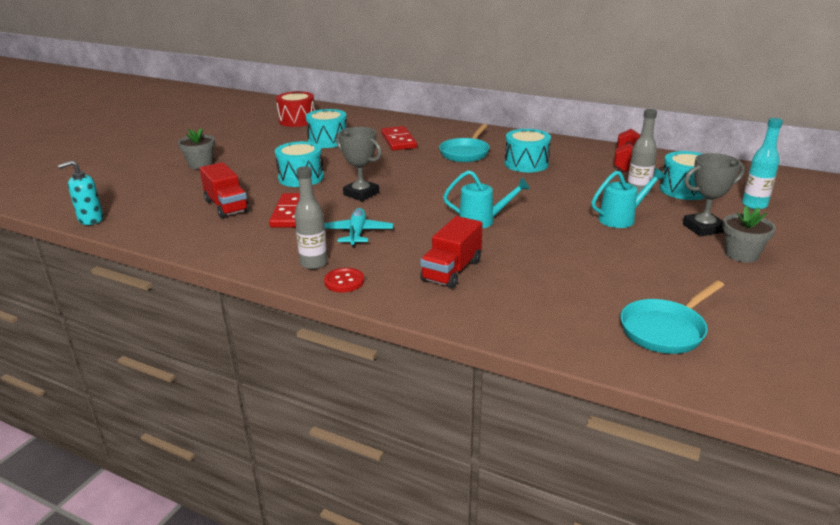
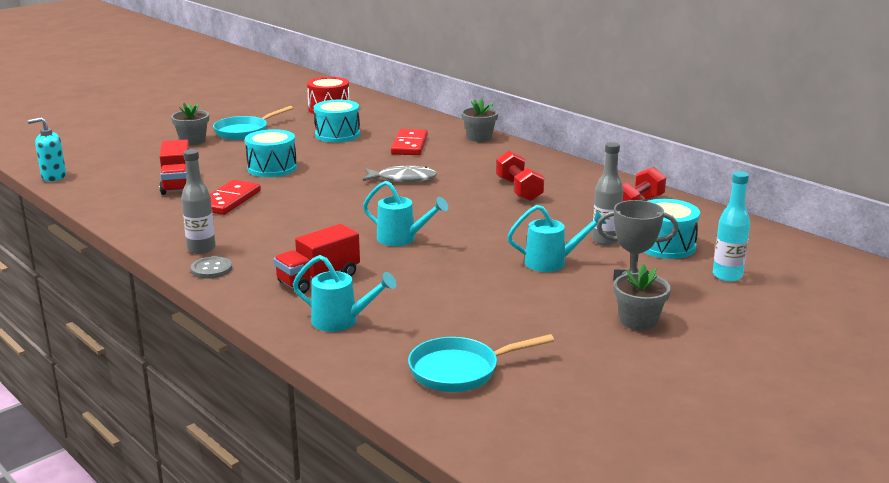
camera: 20 degrees right, 5 degrees down
(344, 281) = (211, 269): red button -> grey button
(357, 233) = (268, 229): turquoise plane -> none
(361, 194) = (312, 193): grey trophy -> none
(425, 169) = (403, 179): none -> grey fish
(447, 127) = (479, 137): none -> grey flower pot
(465, 153) = (466, 168): turquoise pan -> turquoise pan (244, 131)
(516, 307) = (341, 321): none -> turquoise watering can
(526, 164) = (519, 190): turquoise drum -> red dumbbell

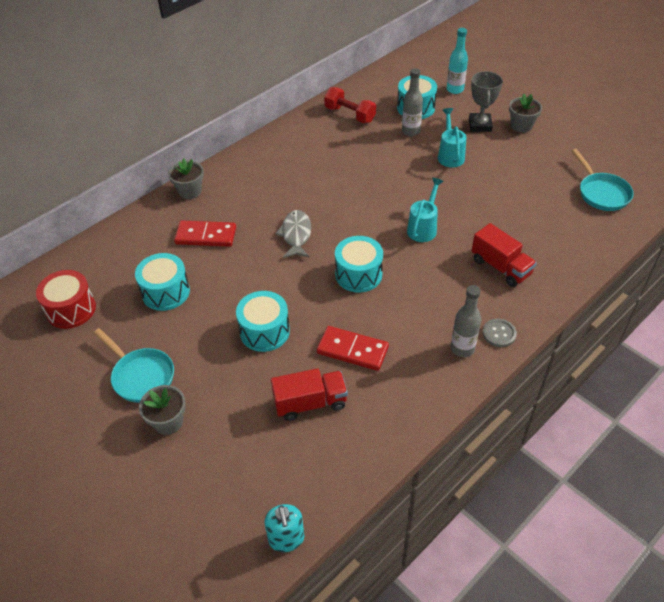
camera: 90 degrees left, 25 degrees up
(333, 205) = (358, 274): none -> turquoise drum
(341, 321) = (560, 248): turquoise watering can -> none
(519, 190) = (320, 168): red dumbbell -> none

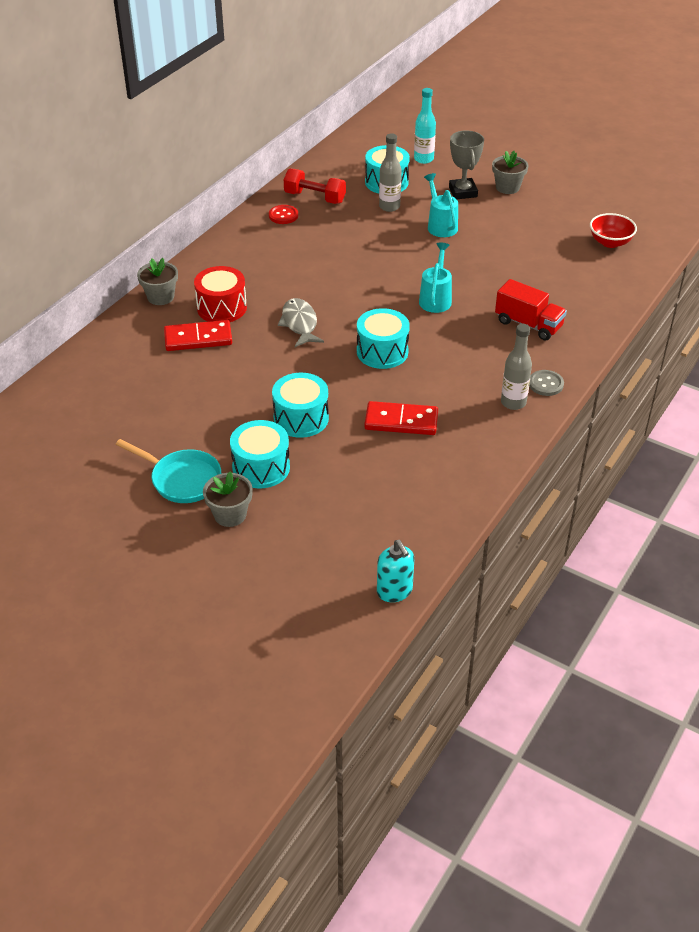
camera: 15 degrees left, 5 degrees down
(71, 309) = (73, 430): red drum -> red drum (222, 308)
(166, 292) = (175, 398): turquoise drum -> turquoise drum (261, 467)
(310, 403) = (374, 474): red truck -> none
(318, 128) = (283, 215): none -> red button
(601, 193) = (610, 242): turquoise pan -> red bowl

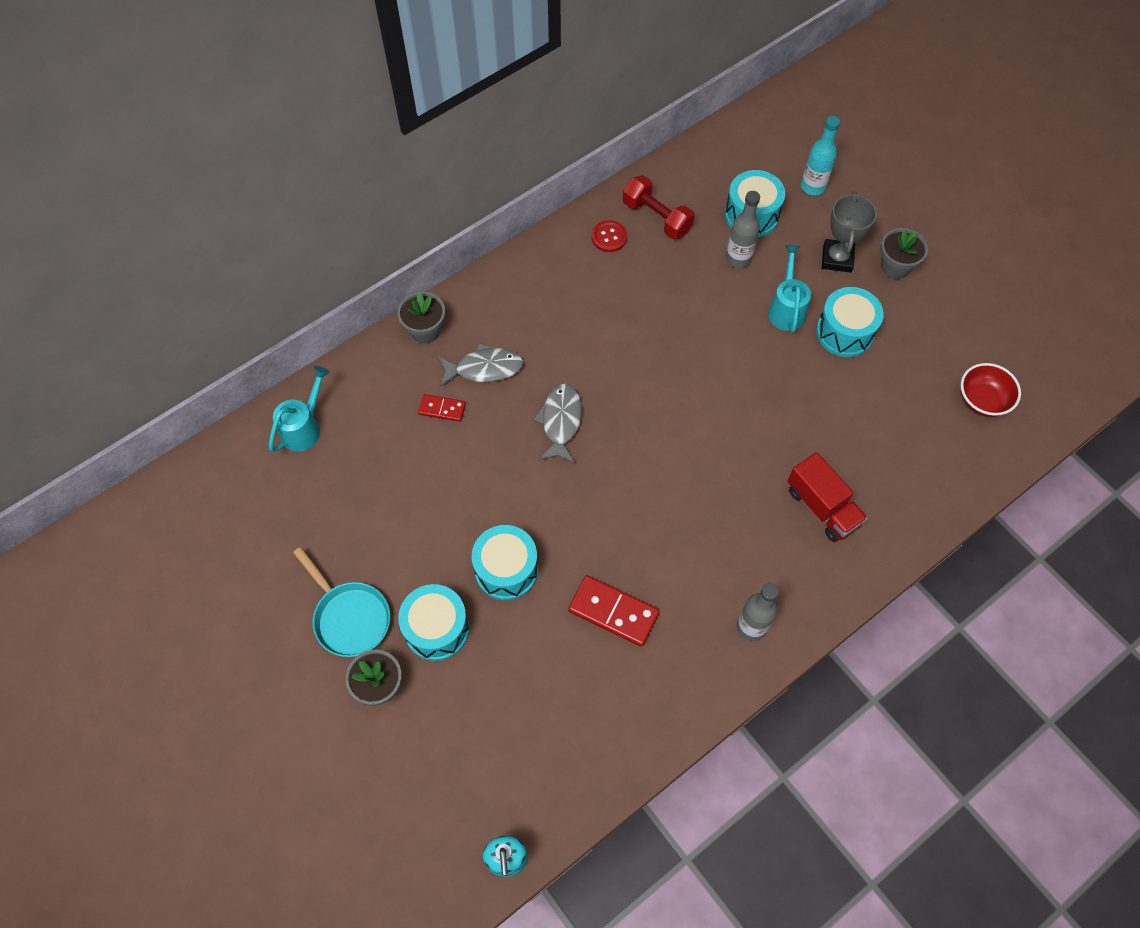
camera: 20 degrees right, 20 degrees up
(198, 338) = (442, 409): red domino -> red domino, size x0.58
(222, 308) = (484, 368): red drum -> grey fish
(382, 352) = (635, 496): turquoise drum -> turquoise drum (844, 332)
(436, 299) = (730, 430): turquoise watering can -> turquoise watering can (304, 428)
(545, 384) = (801, 610): grey button -> none

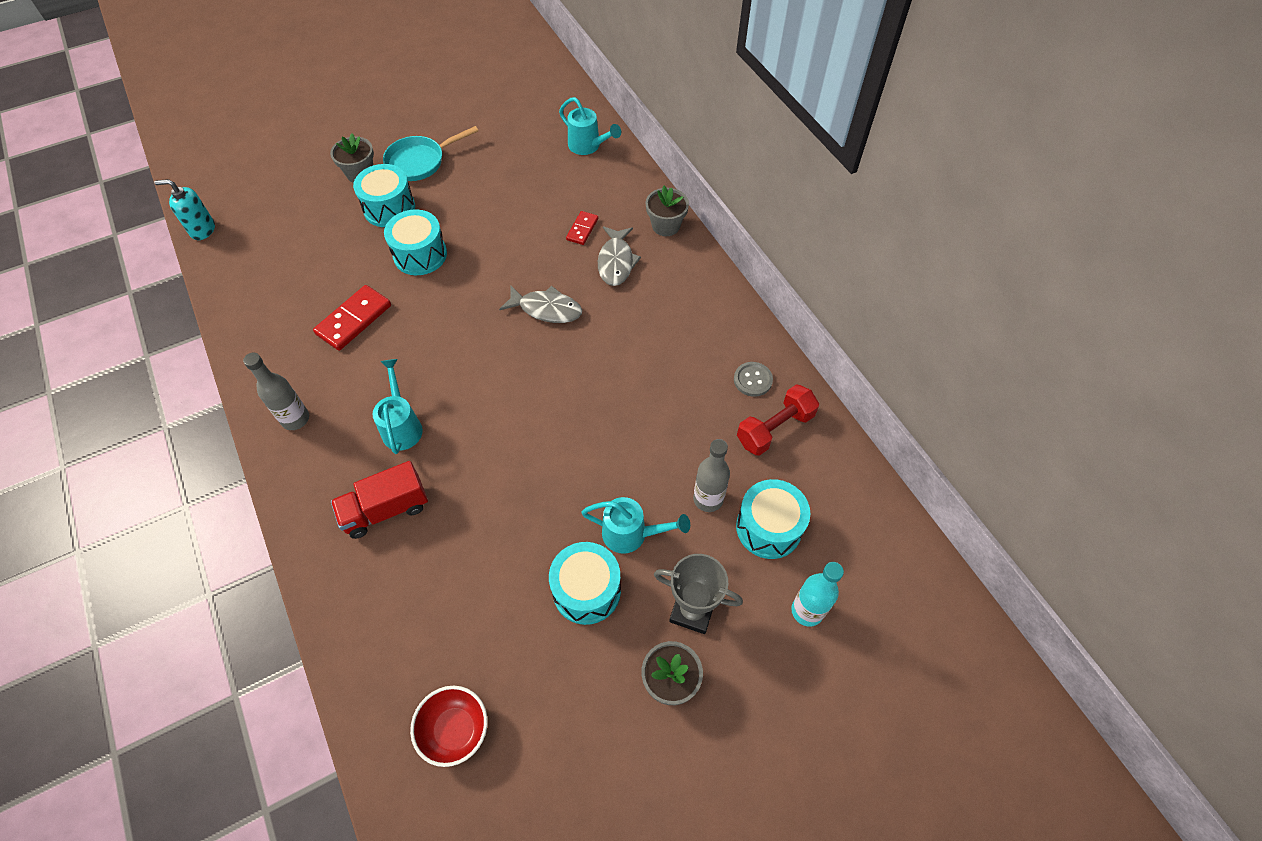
camera: 100 degrees right, 5 degrees down
(609, 237) = (752, 380): red button -> grey button
(732, 520) = (402, 426): none -> turquoise watering can

